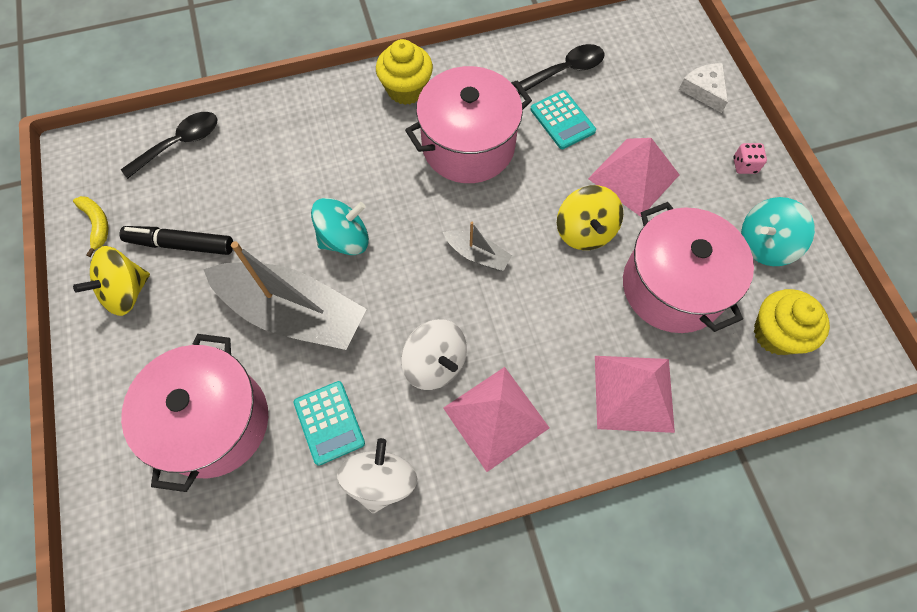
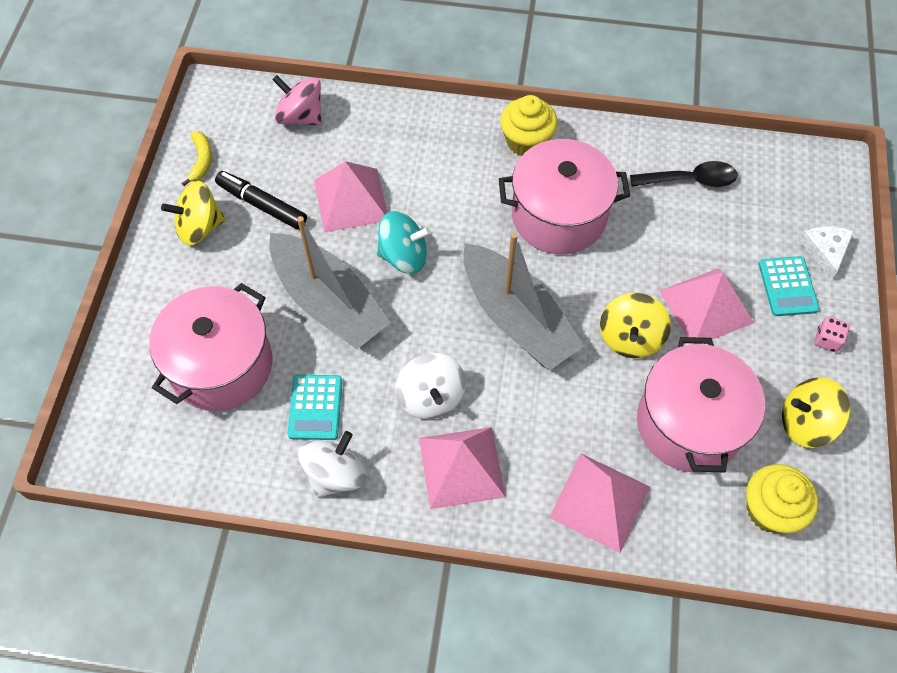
camera: 25 degrees right, 5 degrees down
(180, 144) = (301, 116): black spoon -> pink spinning top
(268, 205) = (351, 199): none -> pink pyramid
(477, 255) = (517, 318): grey boat -> grey boat, size x2.21
(562, 120) = (662, 226): turquoise calculator -> turquoise calculator (787, 287)
(764, 244) = (805, 423): turquoise spinning top -> yellow spinning top

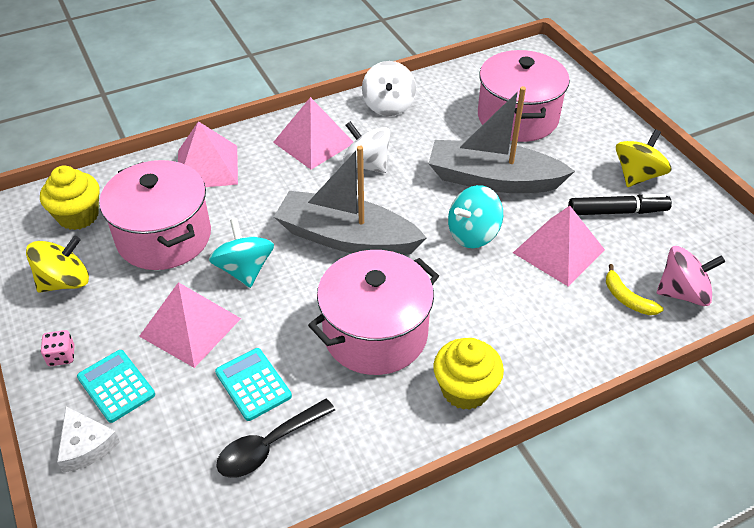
camera: 145 degrees right, 15 degrees down
(201, 160) = (703, 216): yellow banana -> yellow banana (627, 298)
(315, 407) = (435, 126): turquoise calculator -> turquoise calculator (253, 384)
(630, 338) = (244, 270): yellow spinning top -> turquoise spinning top

